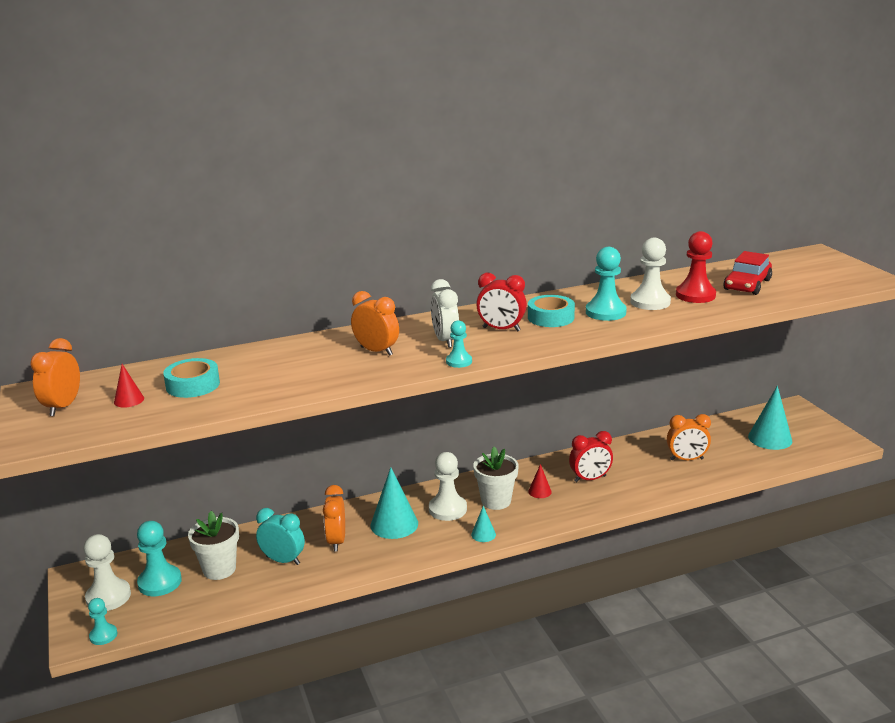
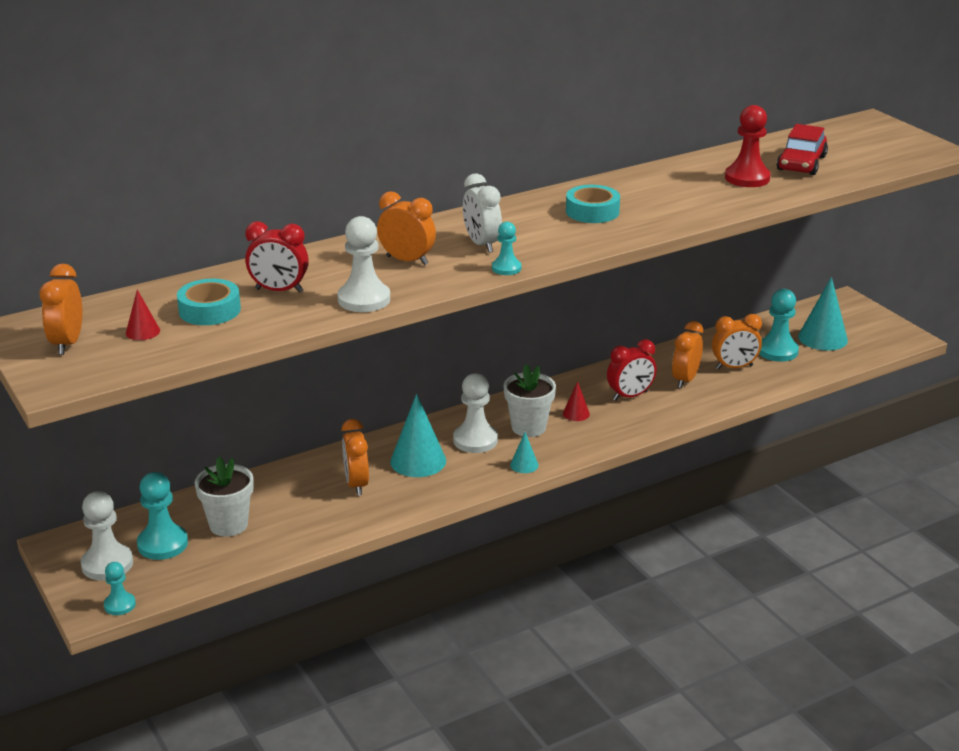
camera: 10 degrees left, 5 degrees up
(283, 560) = (300, 509): turquoise clock -> none
(501, 329) = (541, 228): red clock -> red clock (279, 290)
(605, 312) = (652, 203): turquoise pawn -> turquoise pawn (777, 351)
(641, 468) = (685, 380): none -> orange clock
(650, 302) = (699, 188): white pawn -> white pawn (364, 299)

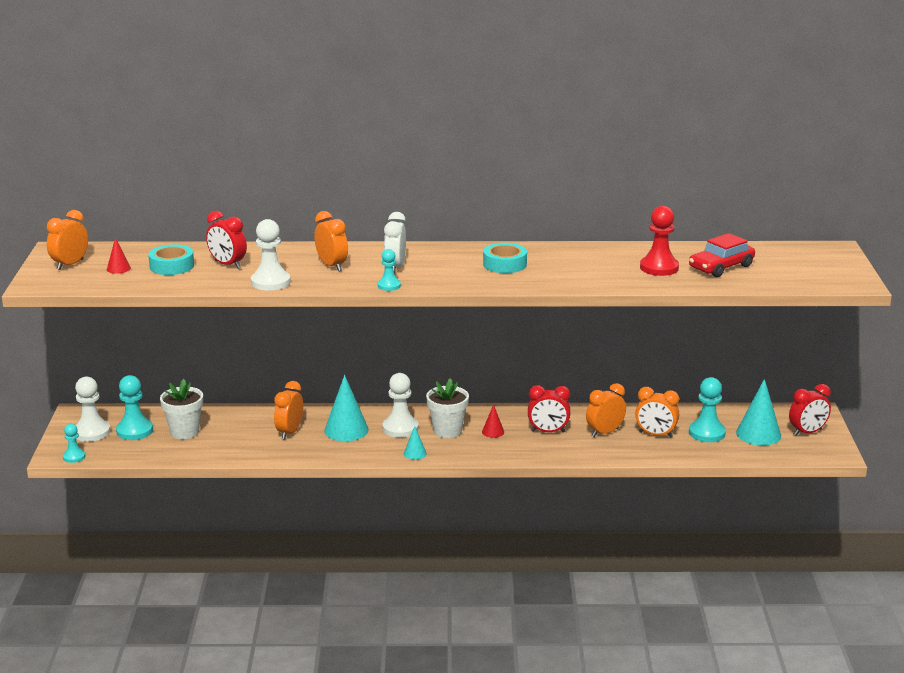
camera: 30 degrees right, 5 degrees down
(861, 323) = (807, 432): none -> red clock

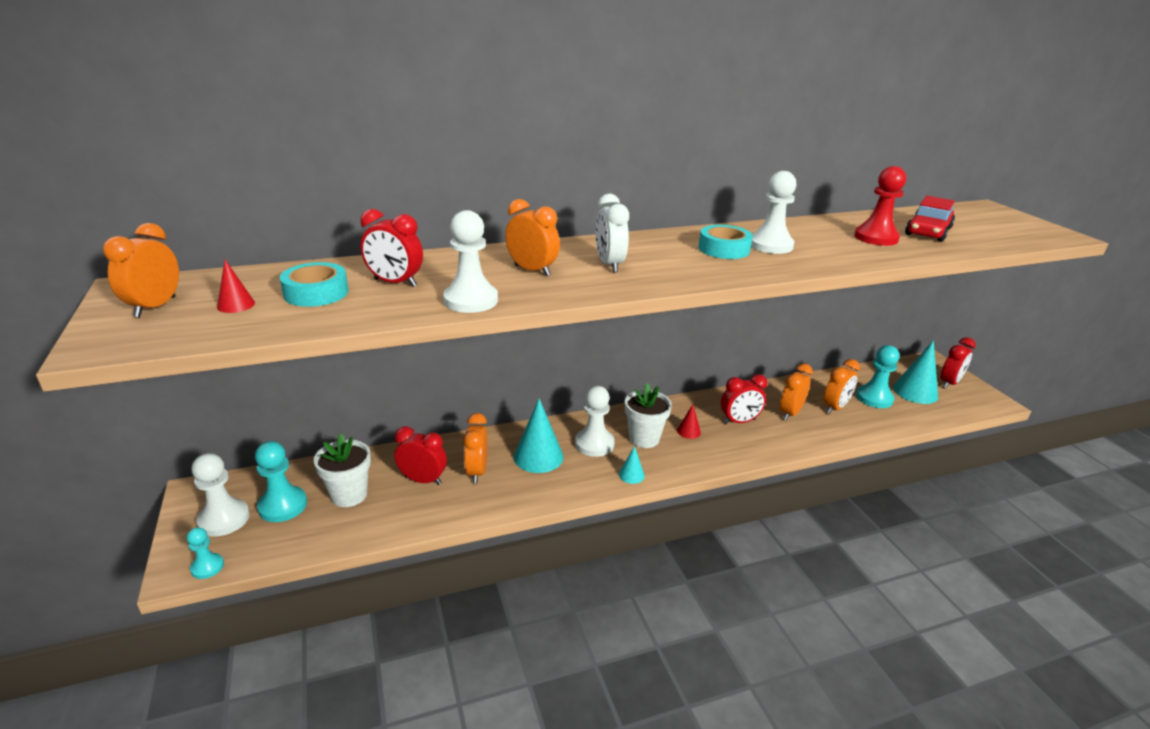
camera: 20 degrees left, 5 degrees up
(244, 431) = (423, 480): none -> red clock
(389, 286) = (625, 288): turquoise pawn -> none
(550, 265) = (770, 245): none -> white pawn
(655, 434) = (835, 407): orange clock -> orange clock turned 45 degrees counterclockwise

